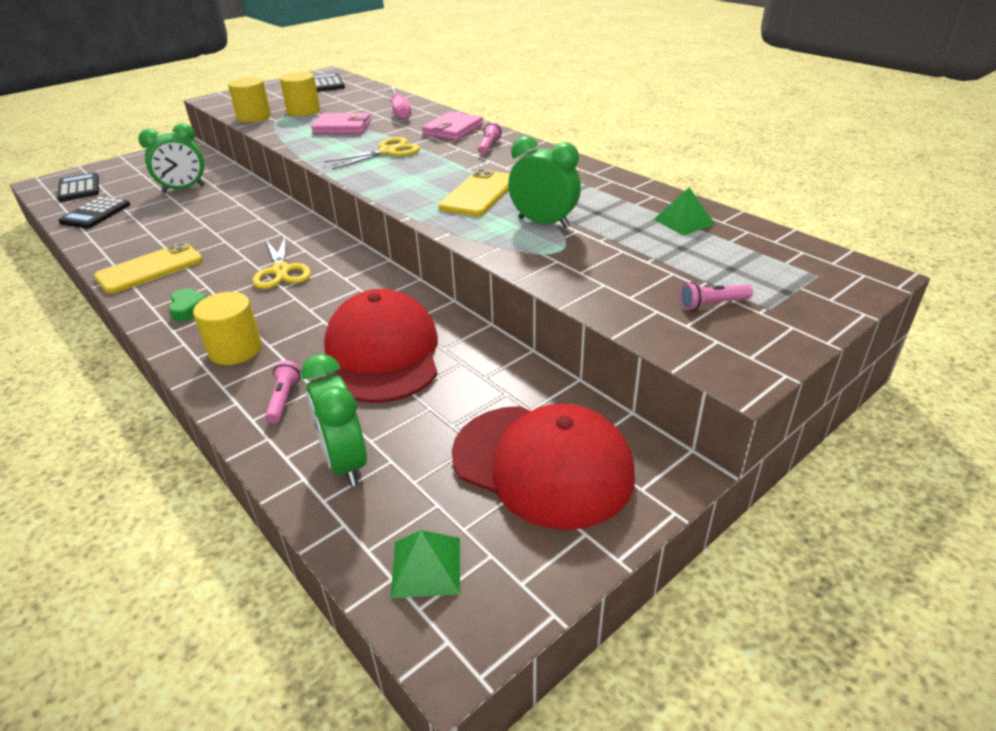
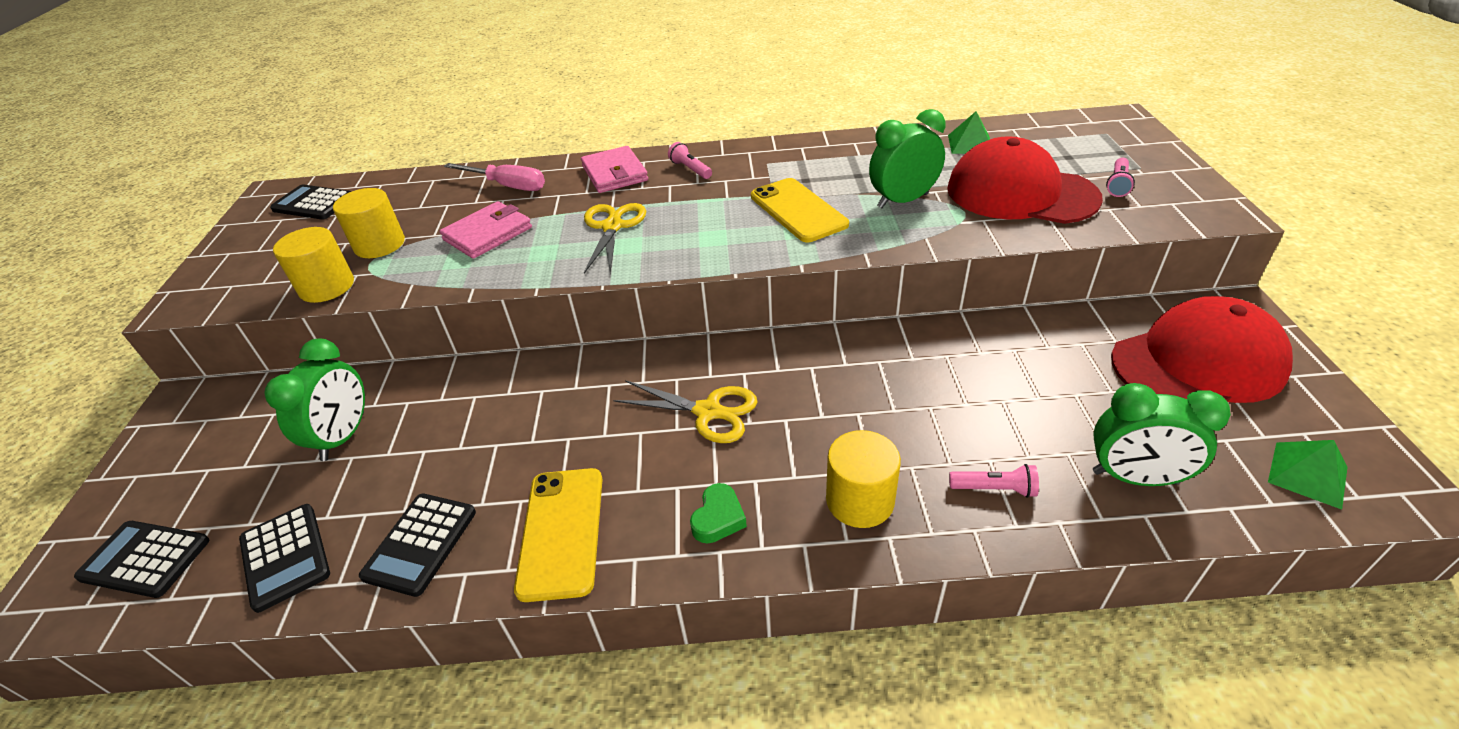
camera: 50 degrees left, 5 degrees up
(120, 238) = (420, 544): none -> black calculator
(188, 308) = (718, 518): green heart -> green heart turned 90 degrees clockwise
(284, 399) = (994, 489): pink flashlight -> pink flashlight turned 150 degrees clockwise
(383, 353) = (959, 392): red cap -> red cap (1020, 193)

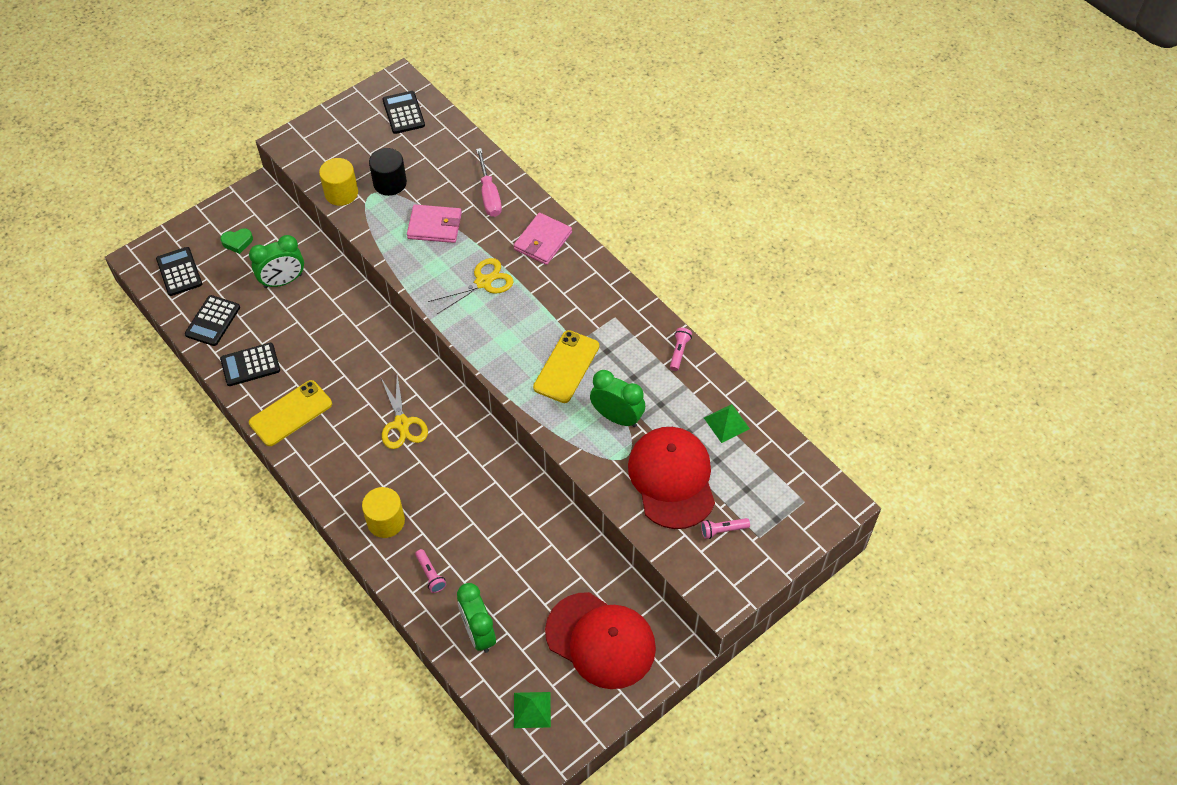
camera: 50 degrees right, 15 degrees up
(380, 245) = (390, 183): yellow cylinder -> black cylinder
(690, 169) = (576, 279): pink flashlight -> pink flashlight (679, 352)
(718, 518) = (338, 469): green heart -> green heart (237, 242)

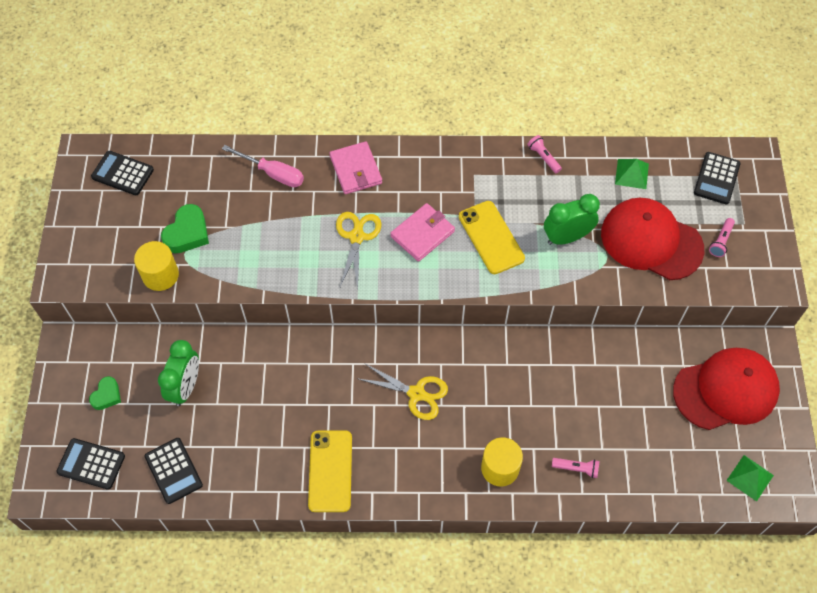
camera: 50 degrees left, 5 degrees up
(250, 365) = (250, 470): black calculator -> black calculator (716, 178)
(390, 183) = (187, 233): black cylinder -> green heart
(434, 226) = (266, 232): pink wallet -> pink wallet (422, 234)
(478, 633) = (656, 469): green clock -> none

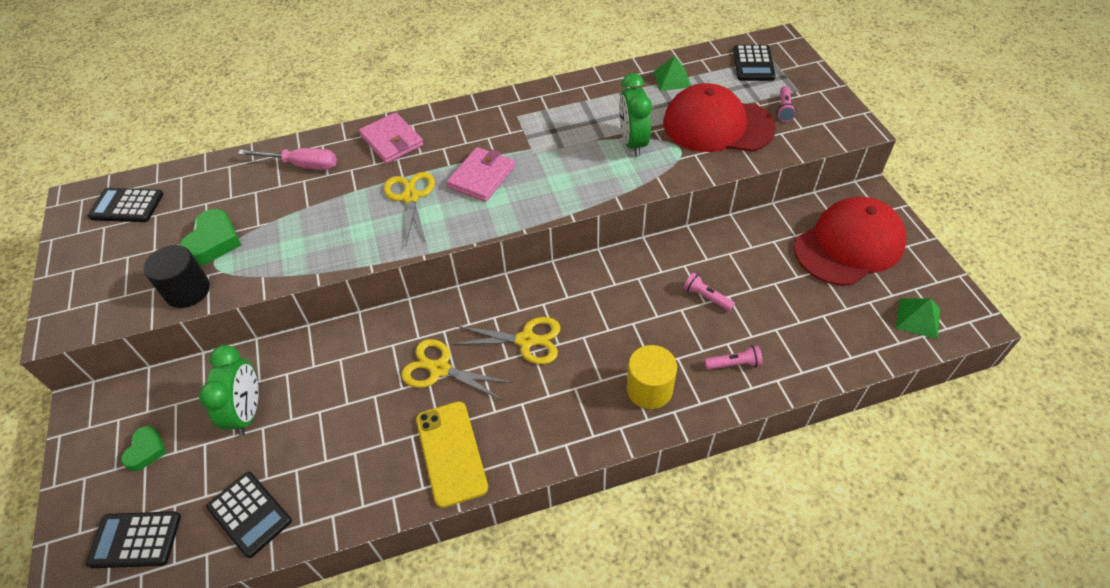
camera: 15 degrees left, 10 degrees down
(160, 275) = (187, 290): yellow cylinder -> black cylinder
(340, 397) = (440, 369): none -> yellow scissors
(491, 237) = (555, 162): yellow phone -> none
(543, 157) = (581, 87): pink flashlight -> pink flashlight (706, 297)
(567, 237) = (633, 143): green clock -> green clock turned 60 degrees counterclockwise

